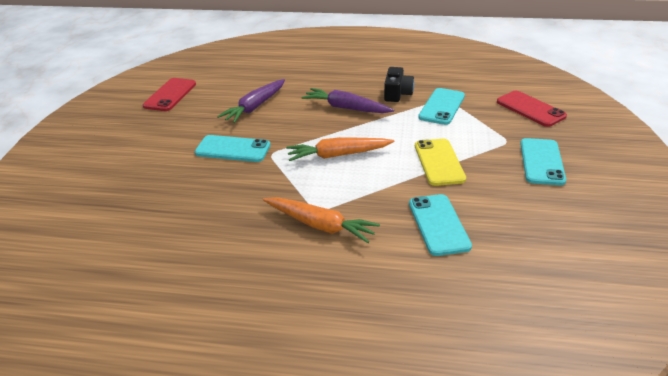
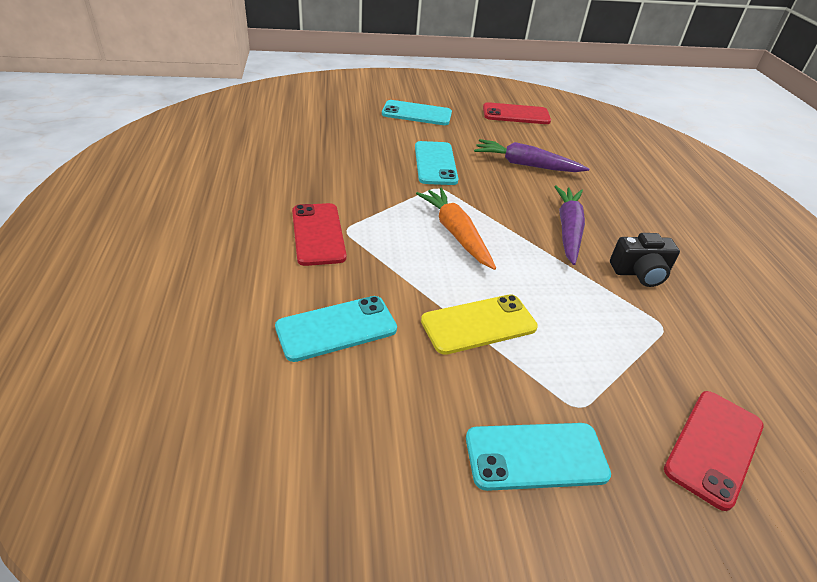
camera: 70 degrees right, 5 degrees up
(320, 225) = (318, 234): orange carrot -> red phone
(441, 106) = (636, 322): turquoise phone -> turquoise phone (417, 113)

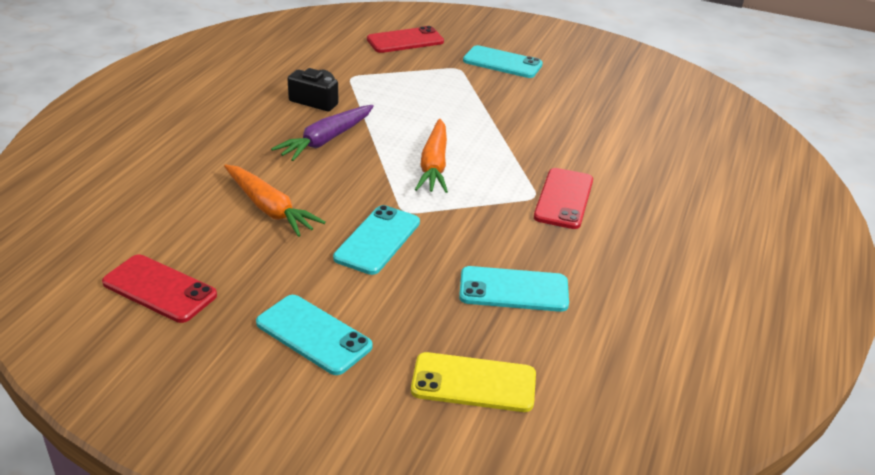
camera: 150 degrees left, 5 degrees down
(336, 328) = (581, 134): turquoise phone -> turquoise phone (513, 290)
(479, 324) = (478, 110): yellow phone -> yellow phone (473, 383)
(526, 165) = (269, 208): purple carrot -> orange carrot

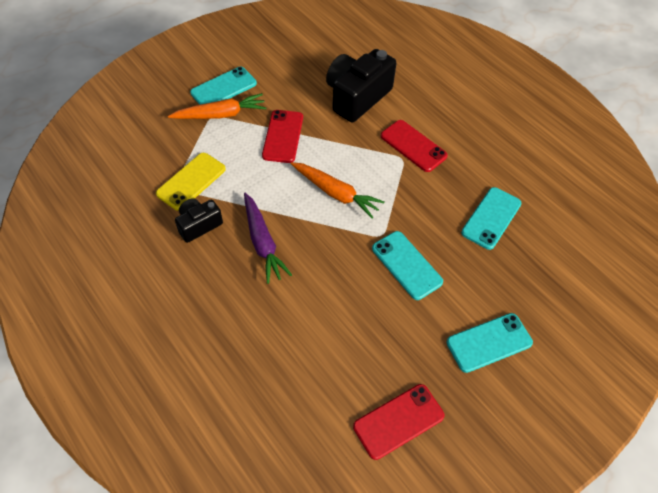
camera: 60 degrees left, 20 degrees up
(269, 208) = (334, 315): orange carrot -> orange carrot (220, 114)
(405, 41) = (144, 127): red phone -> red phone (283, 136)
(473, 383) = (563, 278): yellow phone -> yellow phone (191, 181)
(592, 140) = (357, 97): none -> black camera

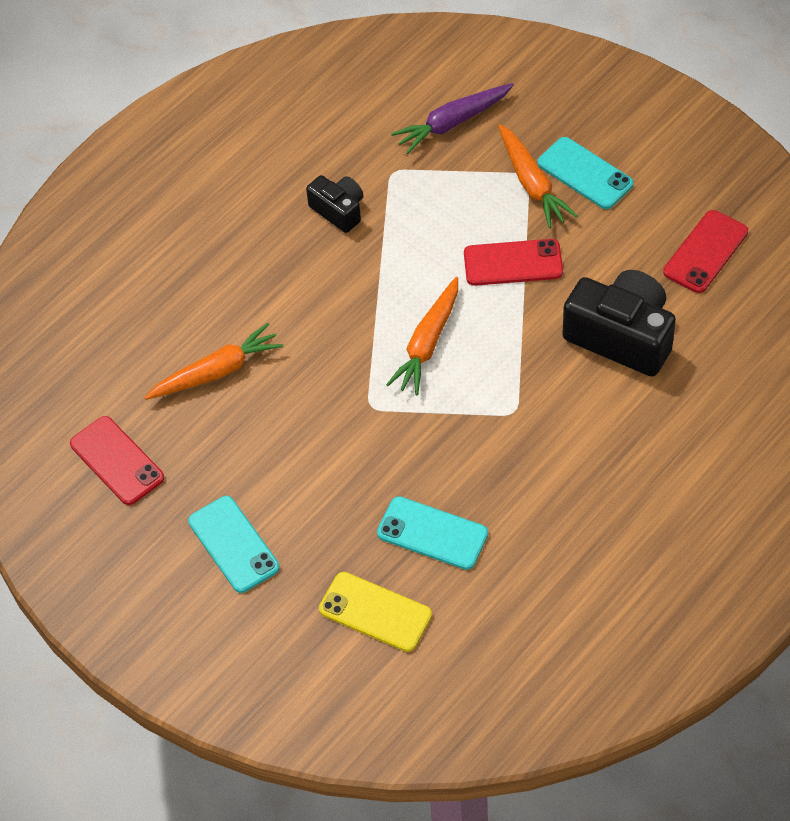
camera: 85 degrees right, 0 degrees up
(191, 181) = (405, 184): yellow phone -> yellow phone (375, 612)
(262, 242) = (328, 281): purple carrot -> purple carrot (452, 123)
(326, 331) = (217, 371): none -> orange carrot
(406, 265) = (329, 441): turquoise phone -> none
(413, 146) = (542, 422): red phone -> red phone (705, 252)

